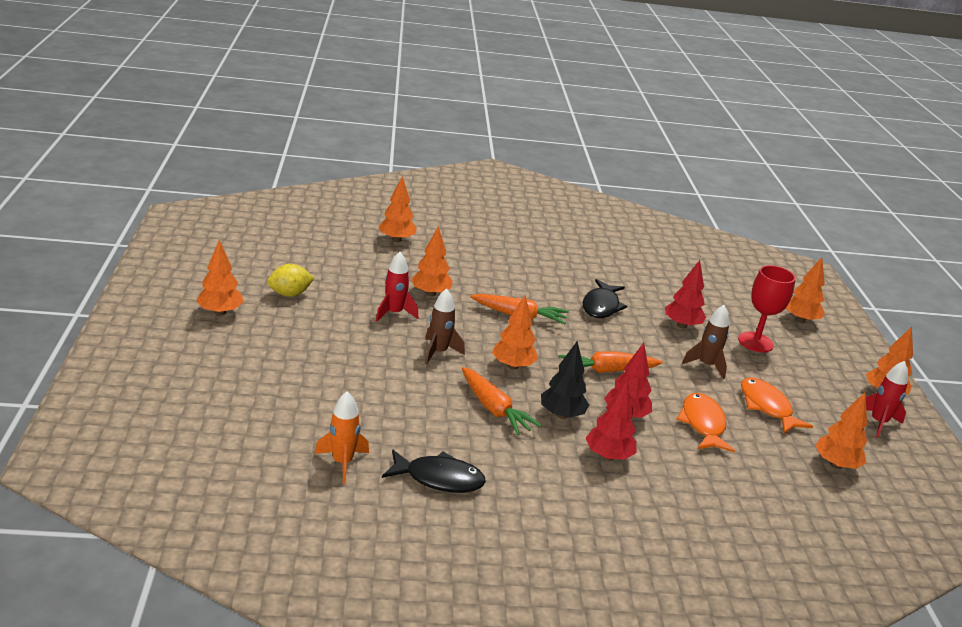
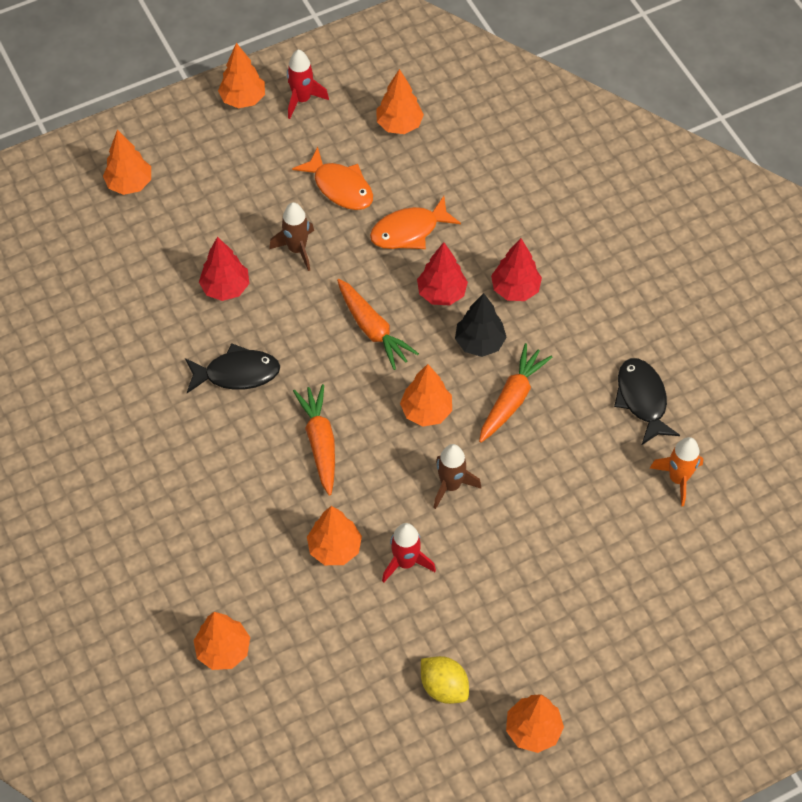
camera: 110 degrees left, 30 degrees up
(755, 342) = (214, 216): red goblet -> none
(767, 407) = (340, 187): orange fish -> orange fish turned 90 degrees counterclockwise

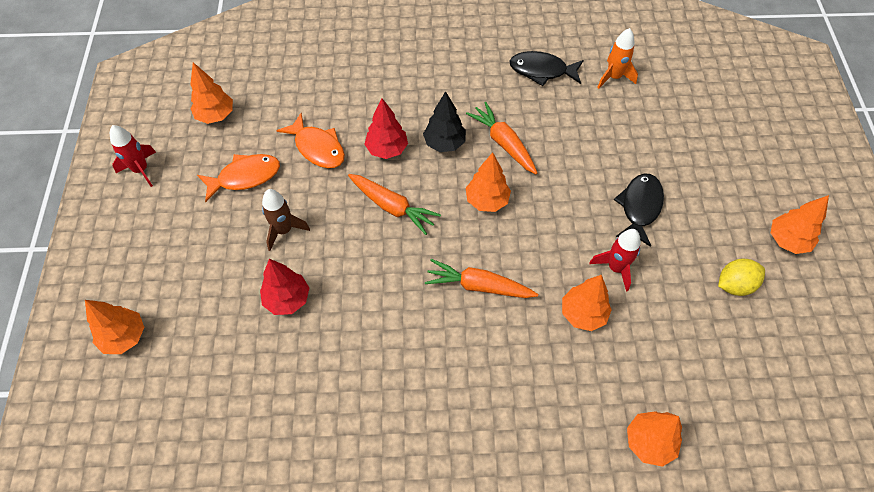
camera: 65 degrees left, 0 degrees up
(237, 373) = (378, 324): black fish -> black fish (639, 207)
(243, 99) = (106, 212): orange tree -> none
(373, 329) = (392, 207): orange carrot -> orange carrot turned 45 degrees clockwise
(409, 231) = (317, 148): orange fish -> orange fish turned 45 degrees counterclockwise
(451, 485) = (560, 211): brown rocket -> none
(515, 289) = (411, 104): red tree -> none

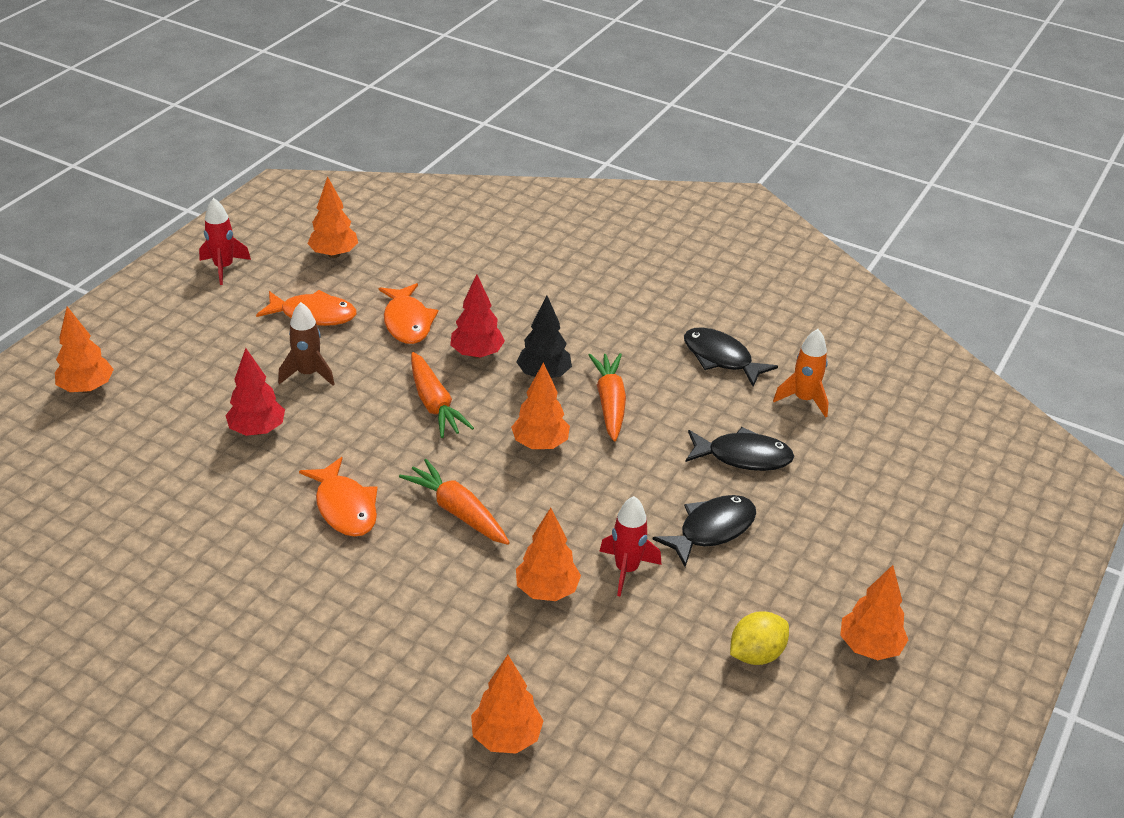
camera: 30 degrees right, 20 degrees down
(402, 328) = (345, 507): none -> orange fish
(614, 140) = (743, 457): none -> black fish
(734, 285) = (756, 654): yellow lemon -> yellow lemon turned 45 degrees counterclockwise

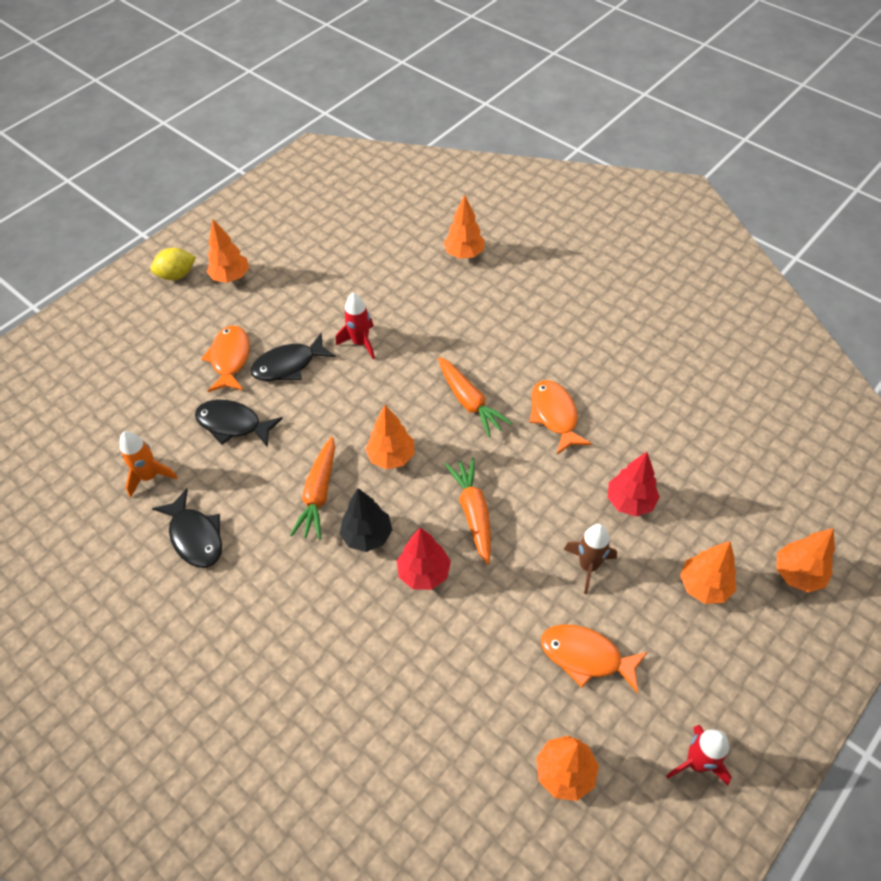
camera: 165 degrees left, 15 degrees up
(407, 322) = (487, 631): orange fish -> orange fish (230, 359)
(547, 591) = (419, 334): orange tree -> orange tree (704, 586)
(756, 654) = (302, 281): yellow lemon -> yellow lemon (177, 275)

